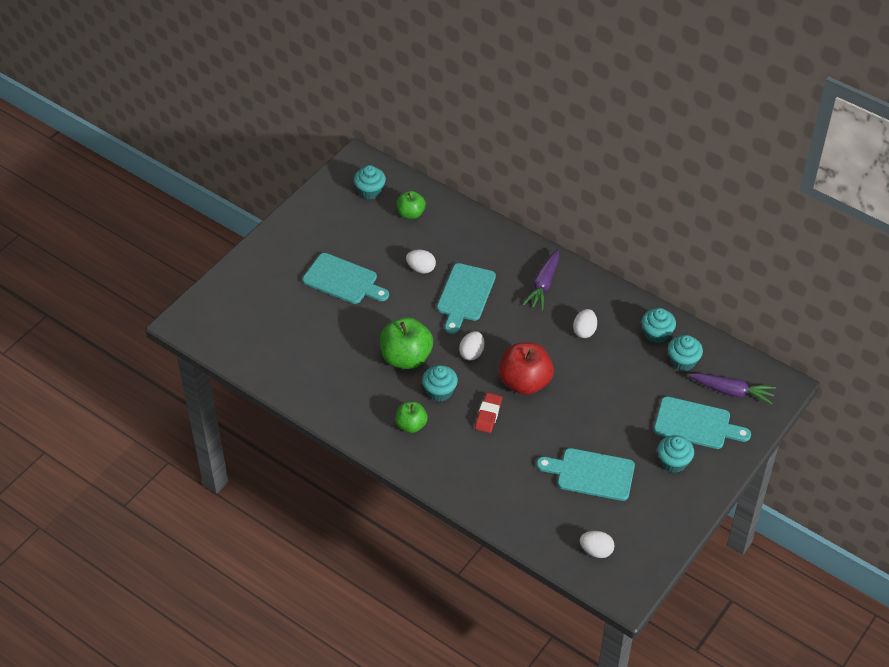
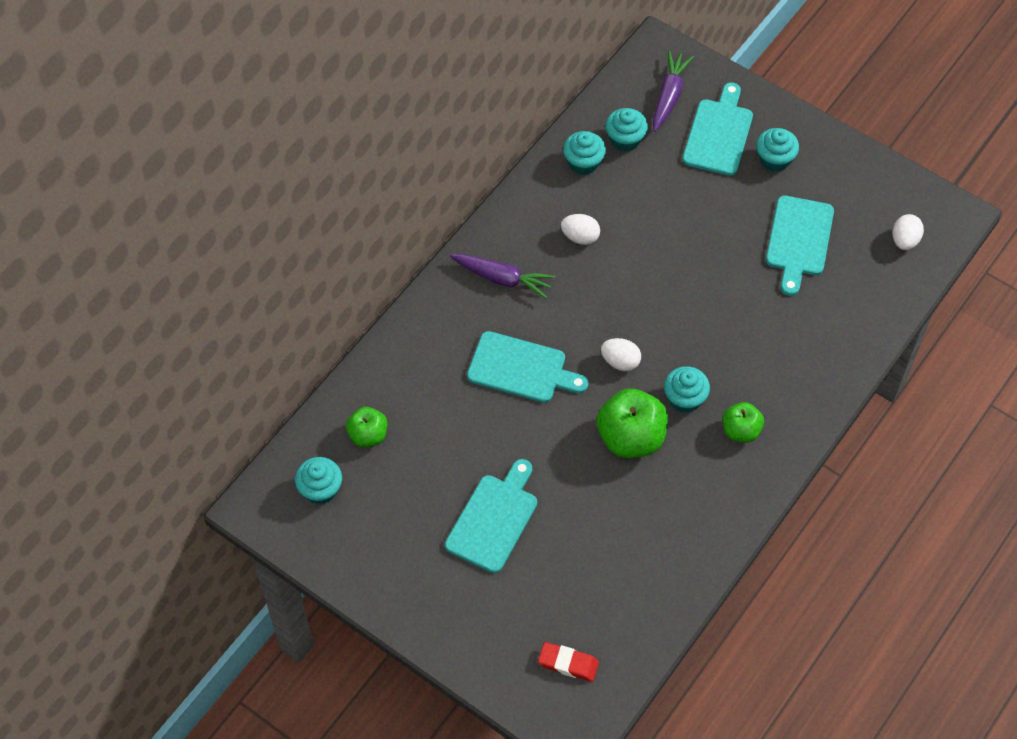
camera: 90 degrees left, 10 degrees up
(421, 268) = (473, 421): white egg -> none
(488, 415) = (719, 345): red eraser -> red eraser (568, 664)
(525, 382) = (665, 303): red apple -> none

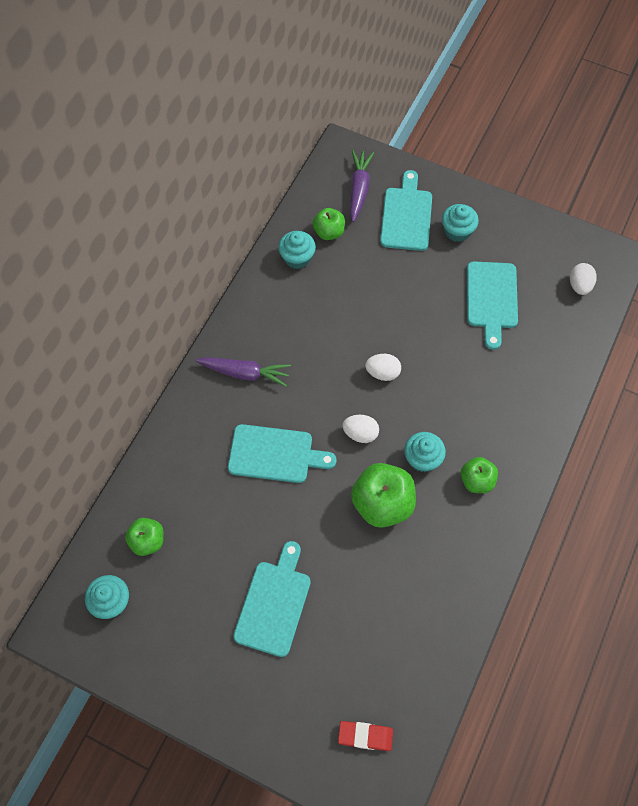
camera: 10 degrees left, 5 degrees up
(580, 237) = (306, 325): white egg -> white egg (382, 373)
(625, 139) = (329, 232): turquoise cupcake -> green apple

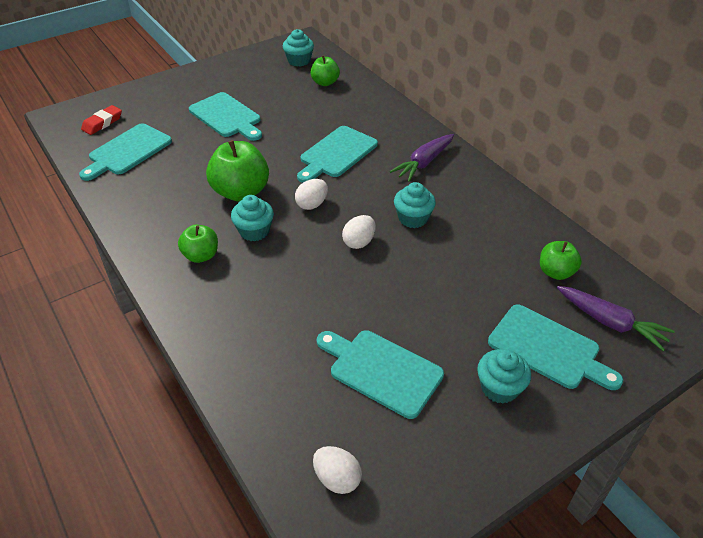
camera: 120 degrees right, 20 degrees down
(297, 258) = (533, 237): turquoise cupcake -> turquoise cupcake (413, 218)
(393, 662) = (127, 151): none -> turquoise cutting board

